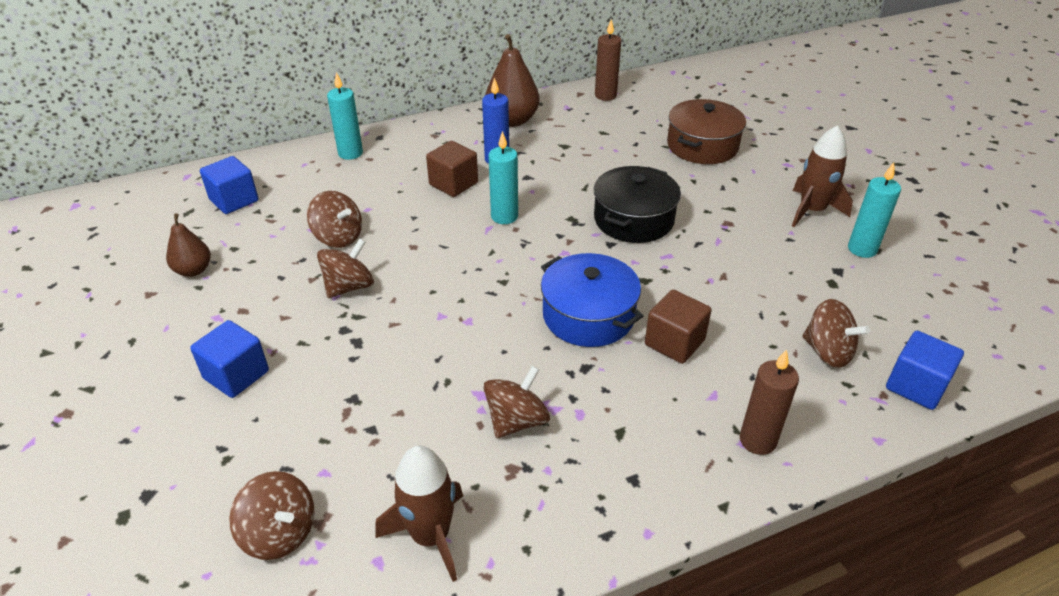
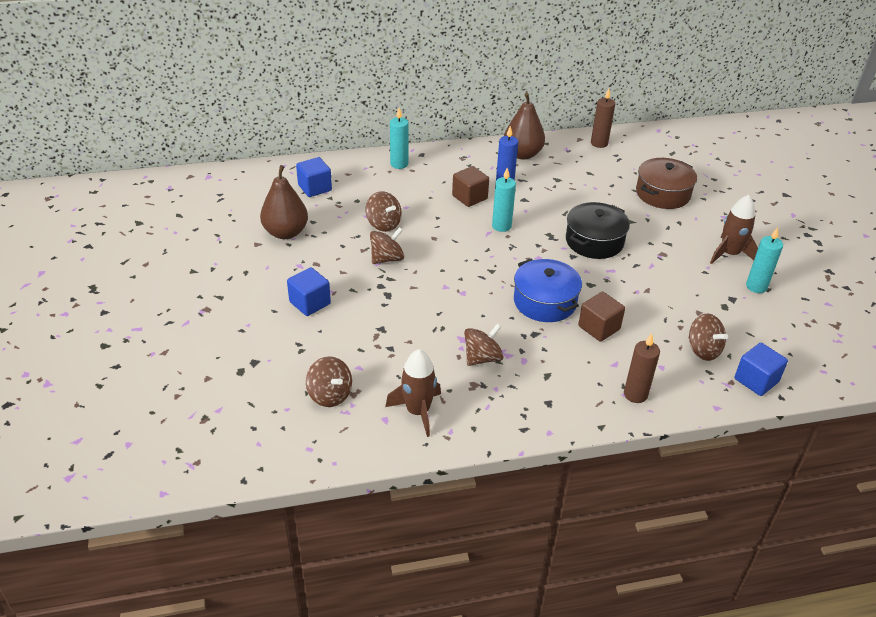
camera: 10 degrees right, 0 degrees up
(193, 270) = (286, 233): brown pear -> brown pear, size x1.68

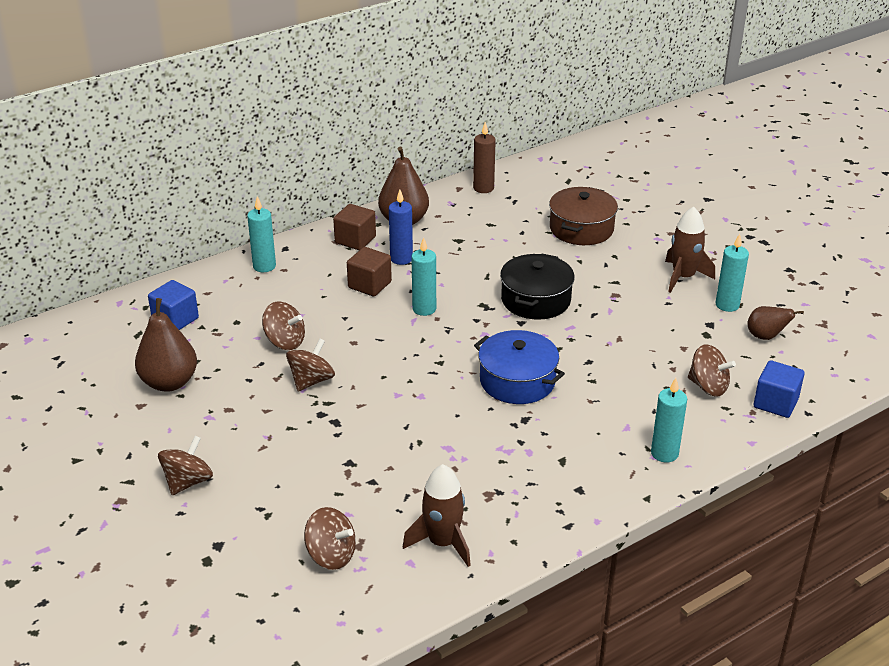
camera: 20 degrees left, 5 degrees down
(310, 303) = (247, 457): blue cube -> none
(482, 358) = (482, 462): brown spinning top -> brown spinning top (188, 482)
(599, 328) = (590, 393): brown cube -> brown cube (355, 240)
(635, 394) = (664, 453): brown candle -> turquoise candle
(777, 322) = (766, 336): none -> brown pear

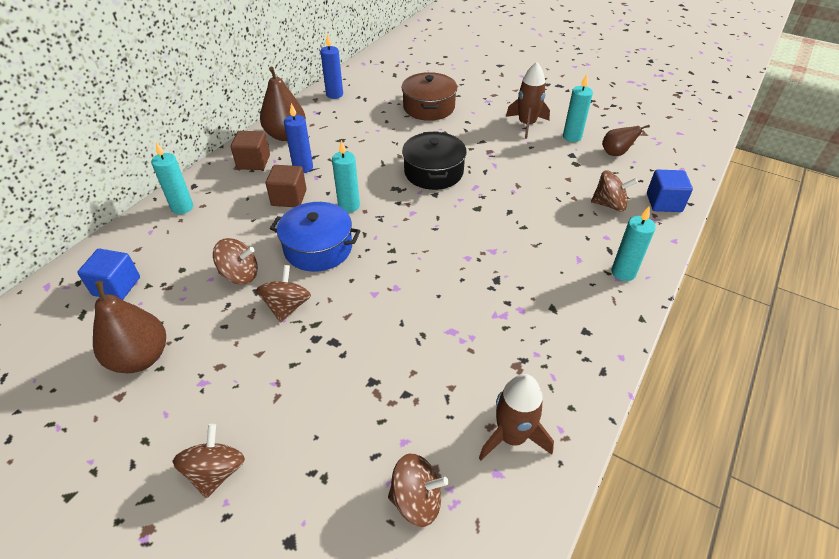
camera: 25 degrees left, 10 degrees up
(483, 188) = (334, 94): brown candle -> blue candle
(517, 381) = (467, 246): blue pot -> blue pot (318, 248)

